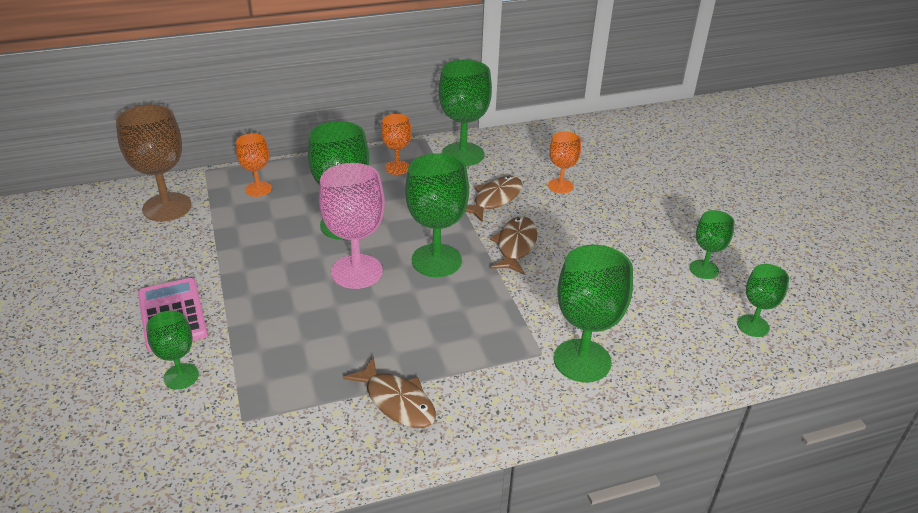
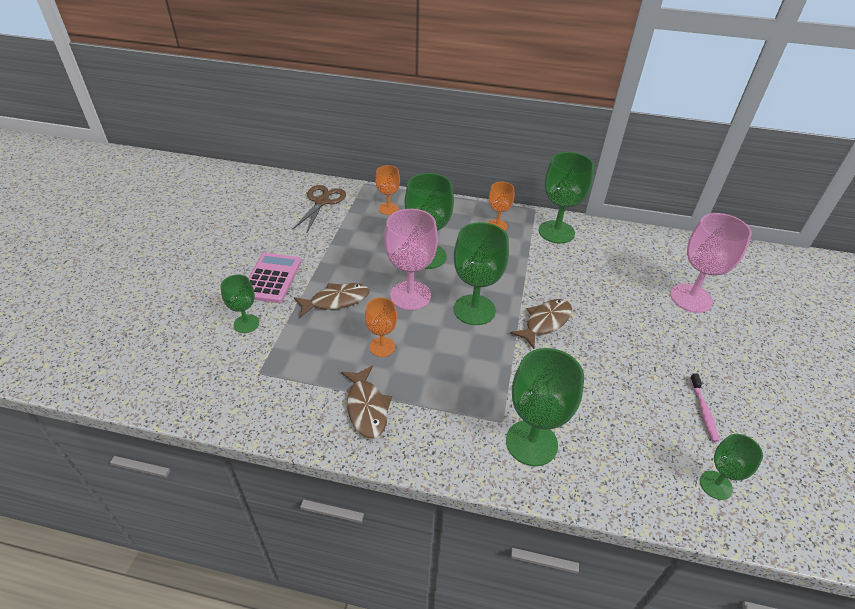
camera: 30 degrees right, 5 degrees up
(167, 207) = (322, 202): brown goblet -> brown scissors
(495, 199) = (556, 277): brown fish -> brown fish (336, 301)
(560, 186) = (620, 286): orange goblet -> orange goblet (382, 347)
(629, 175) = (691, 298): none -> pink goblet
(704, 269) = (703, 411): green goblet -> pink toothbrush

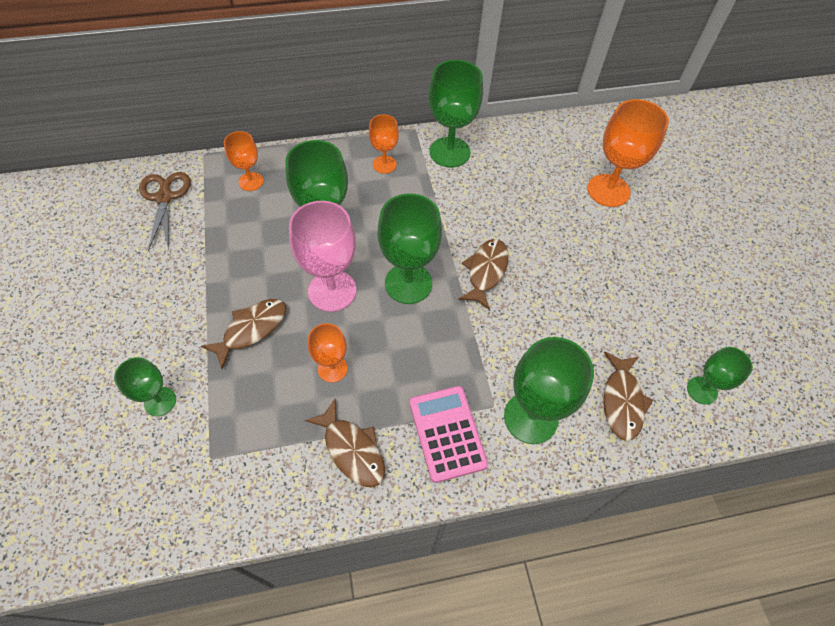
camera: 25 degrees left, 15 degrees up
(272, 278) = (158, 328): pink calculator -> pink calculator (447, 433)
(626, 463) = (622, 401): none -> brown fish
(691, 298) = (608, 190): pink goblet -> orange goblet
(703, 411) = (664, 316): pink toothbrush -> none

